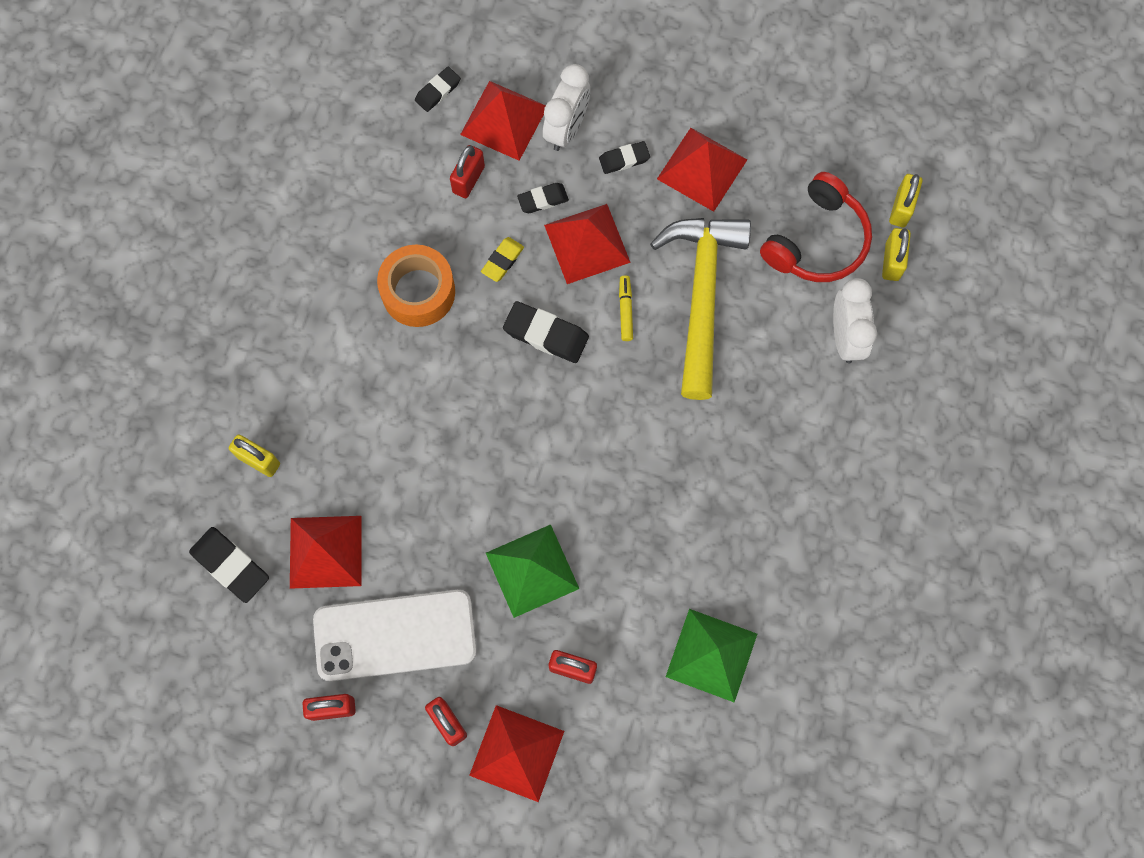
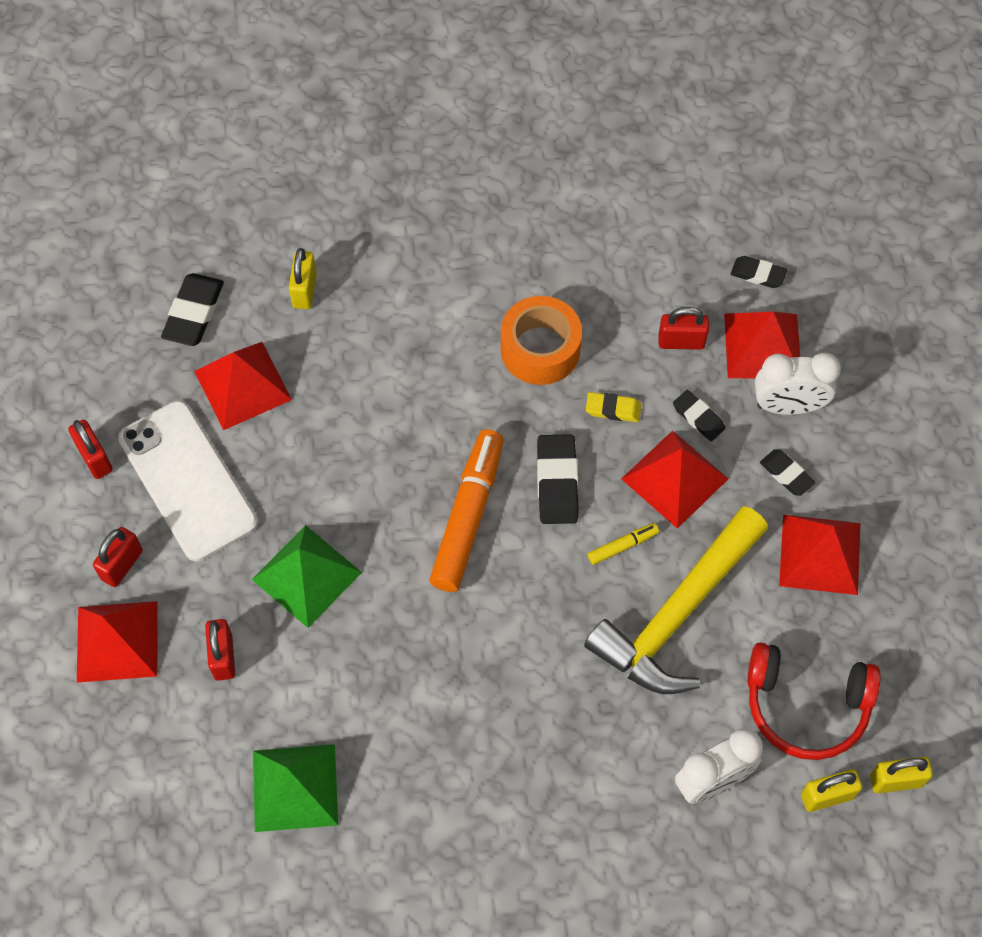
camera: 65 degrees right, 10 degrees down
(541, 417) = (468, 516): none -> orange marker
(701, 296) = (678, 613): yellow hammer -> yellow hammer turned 150 degrees clockwise

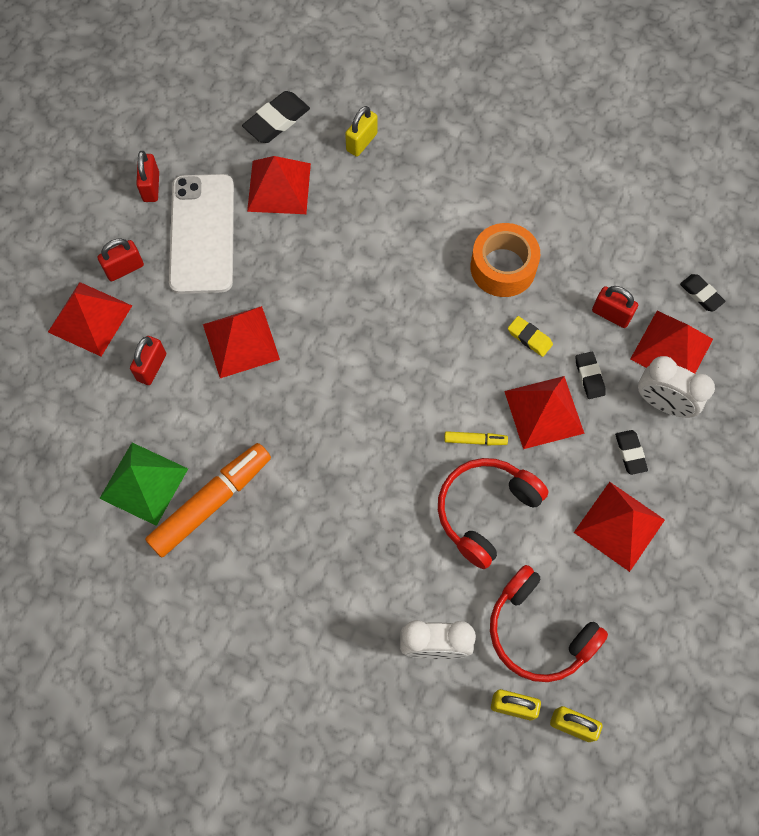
camera: 30 degrees right, 5 degrees up
(306, 576) = (241, 342): green pyramid -> red pyramid
(468, 516) = (377, 359): orange marker -> orange marker (211, 502)
(557, 482) = (456, 369): black eraser -> none
(678, 613) = (485, 511): yellow hammer -> red headphones

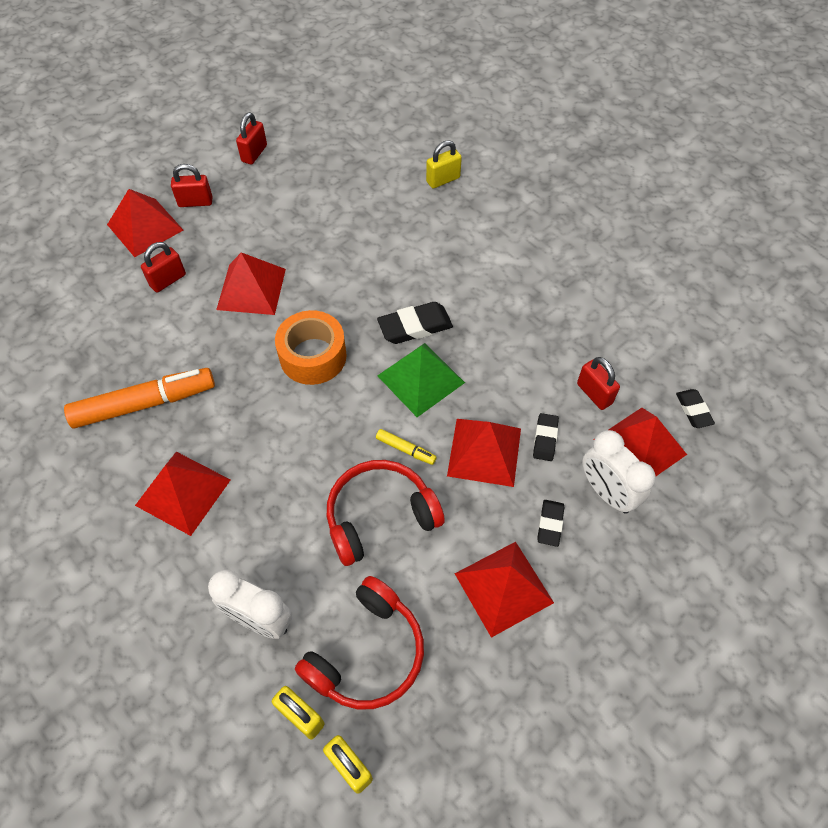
camera: 25 degrees right, 10 degrees down
(143, 483) = (101, 365): green pyramid -> green pyramid (421, 379)
(202, 234) = (272, 199): white phone -> none
(276, 120) = (382, 142): black eraser -> black eraser (415, 326)
(279, 187) = (355, 188): red pyramid -> red pyramid (183, 492)
(503, 267) = (512, 317): orange tape -> orange tape (313, 356)
(529, 338) = (505, 383): yellow eraser -> none
(538, 632) = (367, 653): red headphones -> red headphones turned 120 degrees counterclockwise

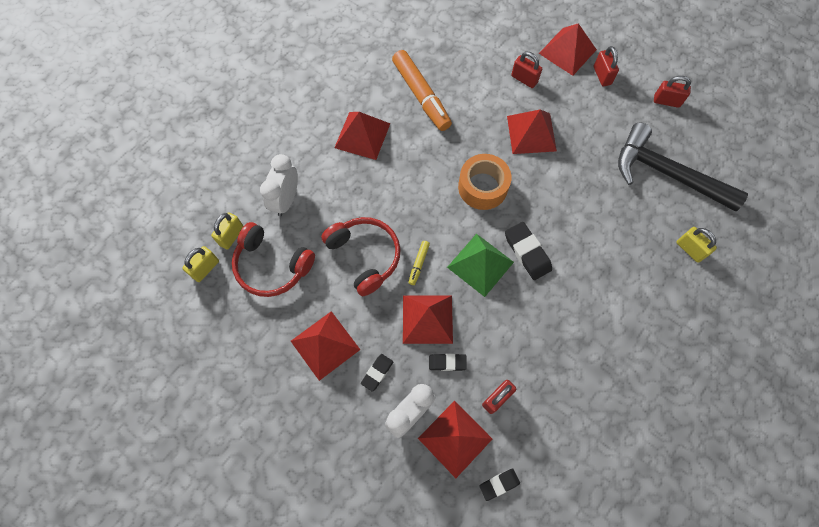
camera: 80 degrees right, 10 degrees up
(347, 176) = (667, 174): none -> black hammer
(550, 524) = (377, 373): black eraser -> black eraser turned 60 degrees counterclockwise

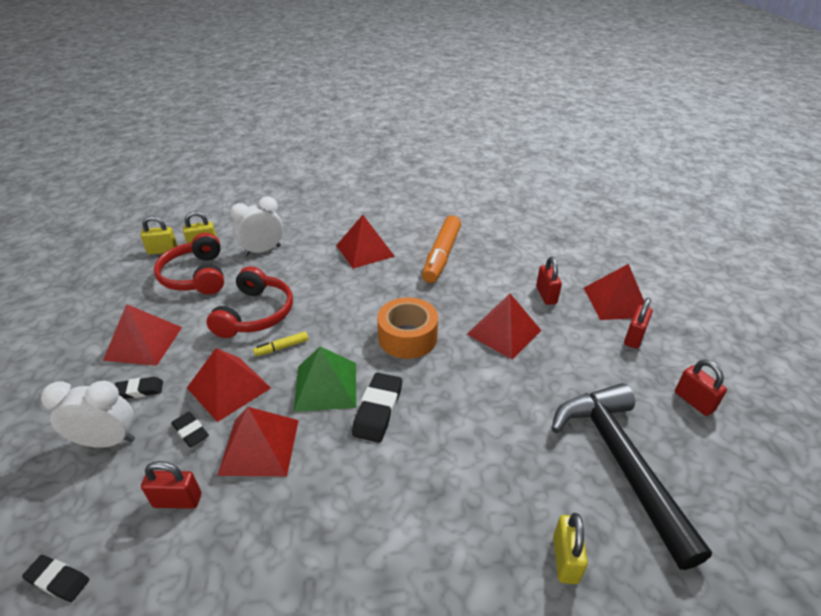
camera: 45 degrees right, 30 degrees down
(455, 438) = (99, 496): red pyramid -> red pyramid (259, 446)

